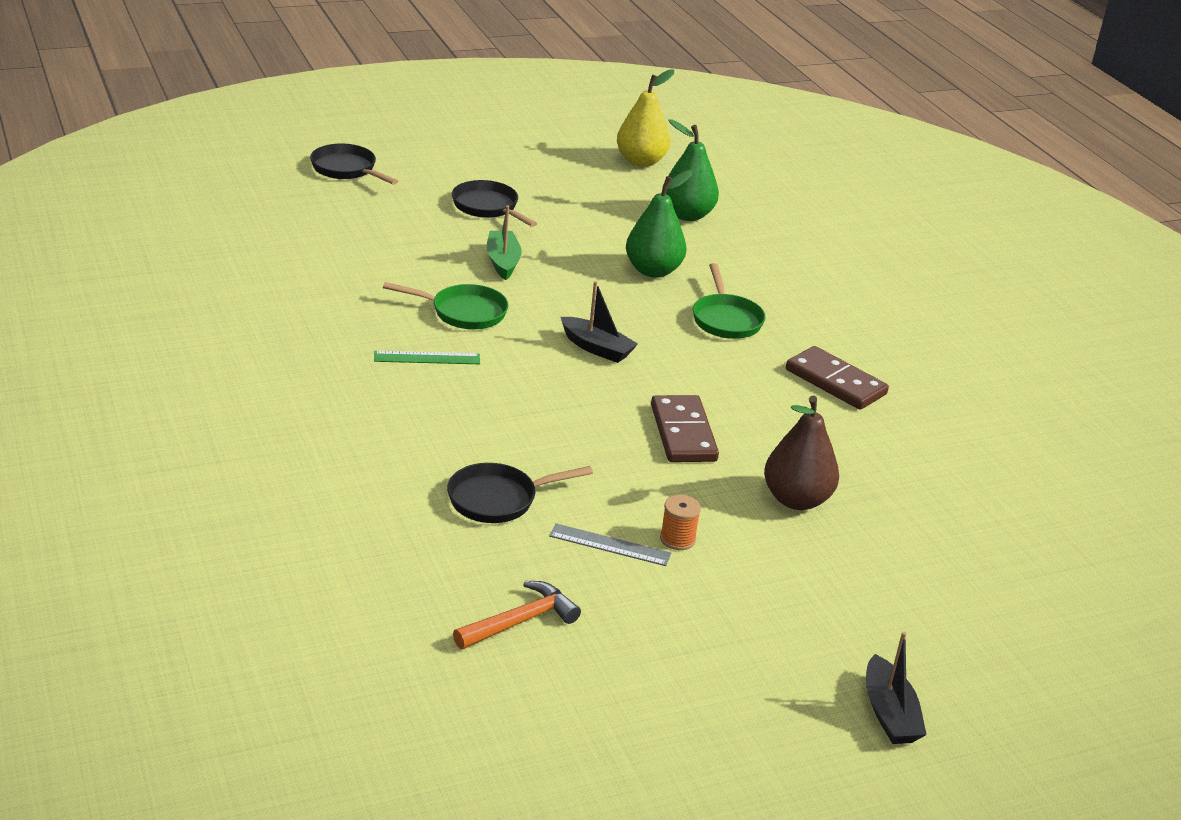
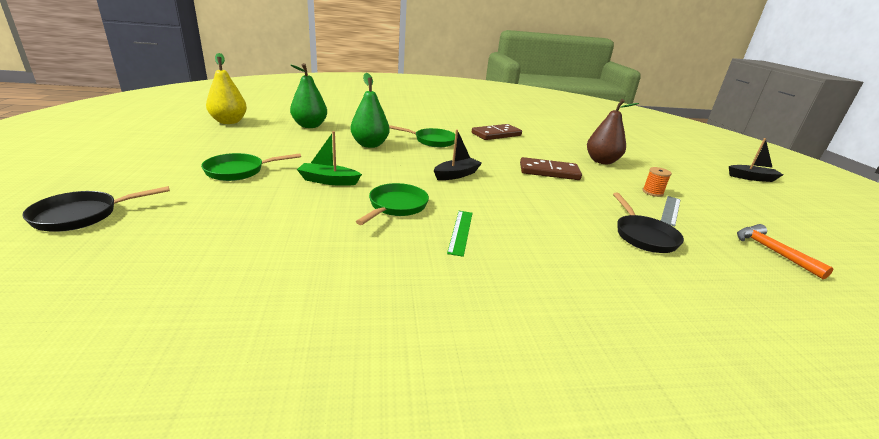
camera: 75 degrees left, 5 degrees down
(487, 207) = (239, 171): black pan -> green pan

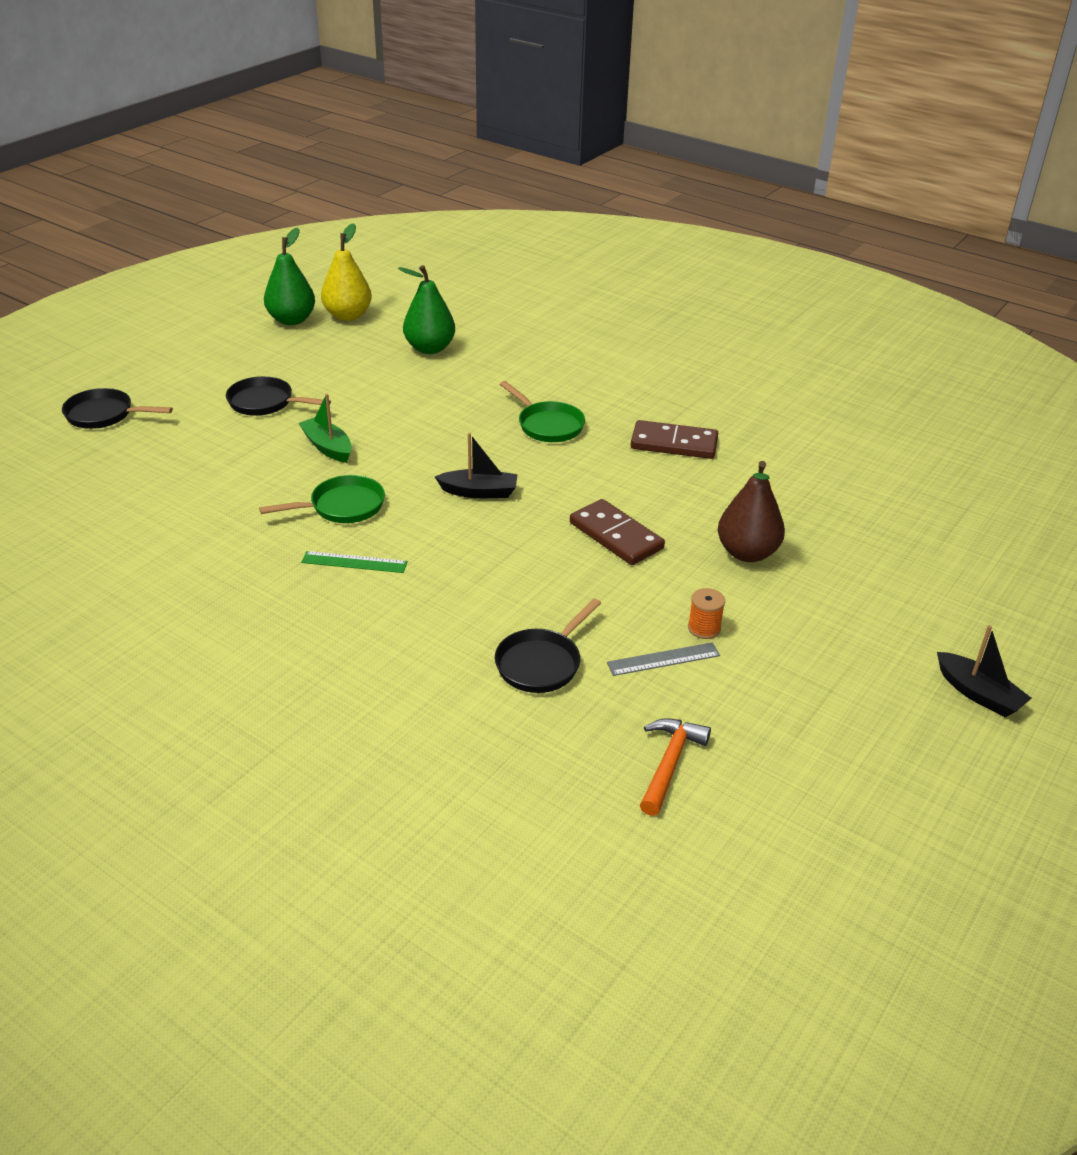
camera: 45 degrees right, 10 degrees up
(239, 171) = (265, 403): green pan -> black pan
(370, 145) = (453, 406): green pear -> green pear (292, 320)
(460, 232) = (354, 562): green ruler -> green ruler turned 45 degrees clockwise

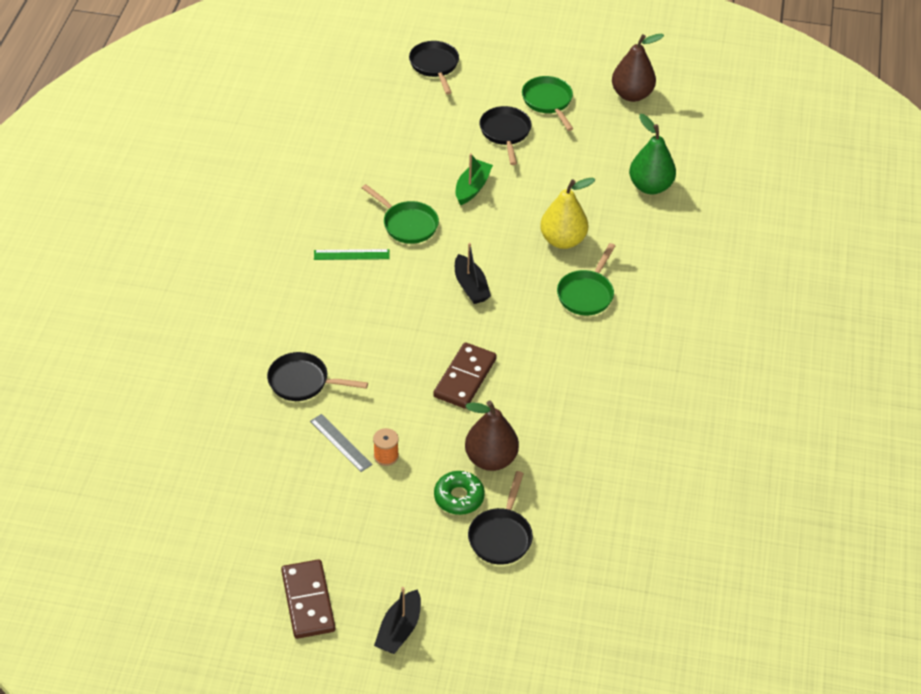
camera: 65 degrees right, 10 degrees up
(247, 365) = (548, 102): none -> green pan
(292, 320) = (632, 95): green pear -> brown pear
(348, 315) = (664, 121): yellow pear -> yellow pear (563, 240)
(354, 562) = (351, 254): green ruler -> green ruler turned 75 degrees counterclockwise
(669, 764) = (242, 472): orange hammer -> none
(674, 443) = (614, 377): brown domino -> brown domino (308, 601)
(793, 591) = (459, 497): none -> green donut
(862, 578) = (501, 536): none -> black pan

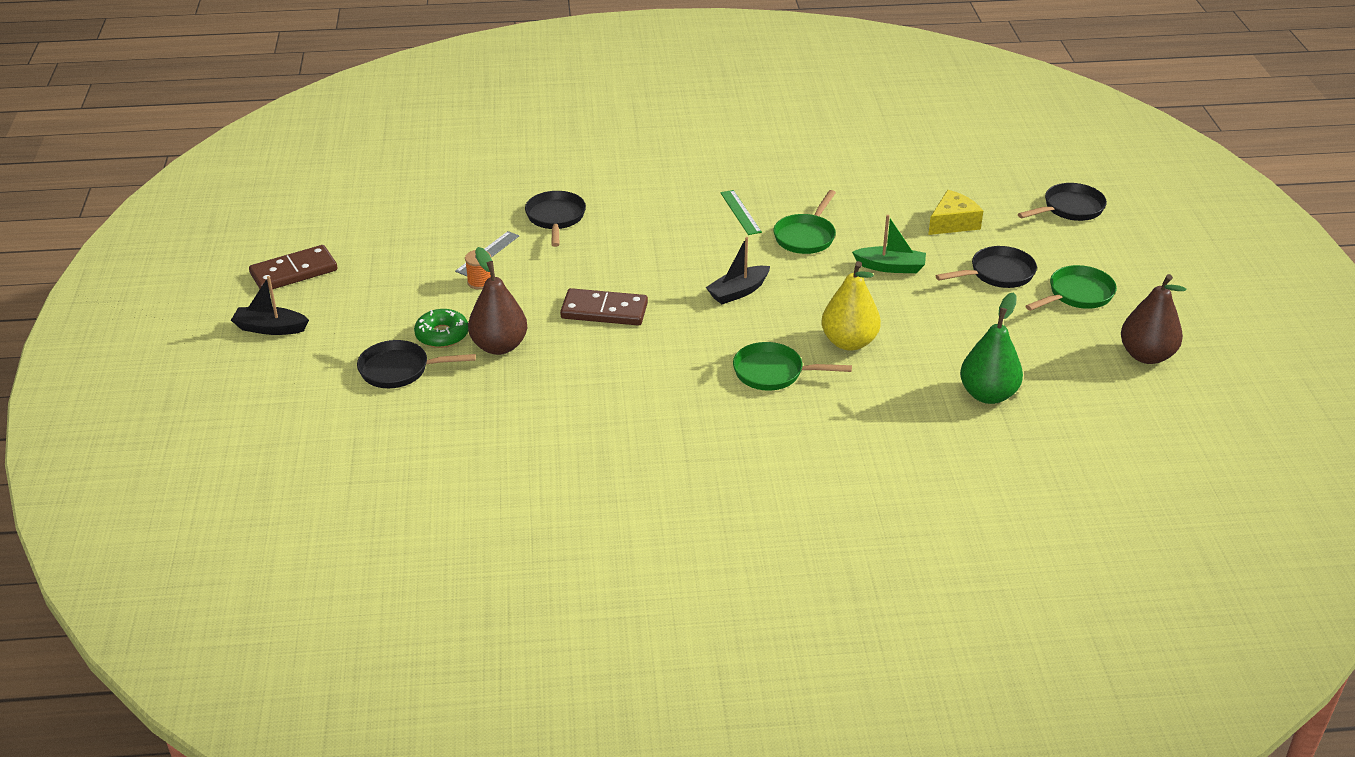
camera: 75 degrees right, 10 degrees down
(426, 134) = (953, 223): none -> yellow cheese

